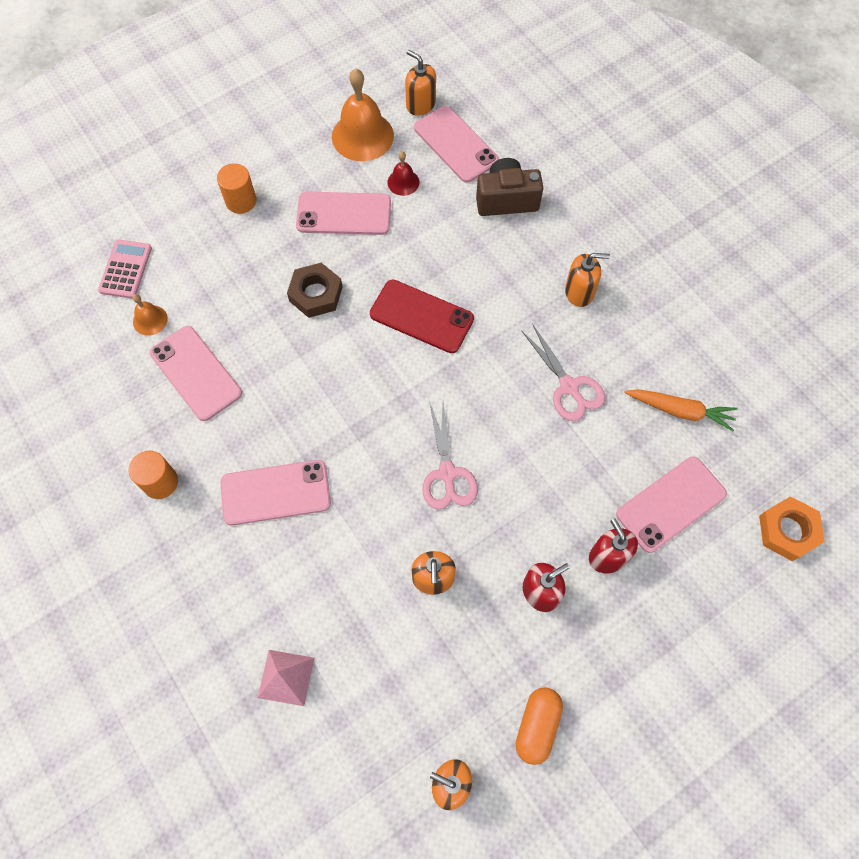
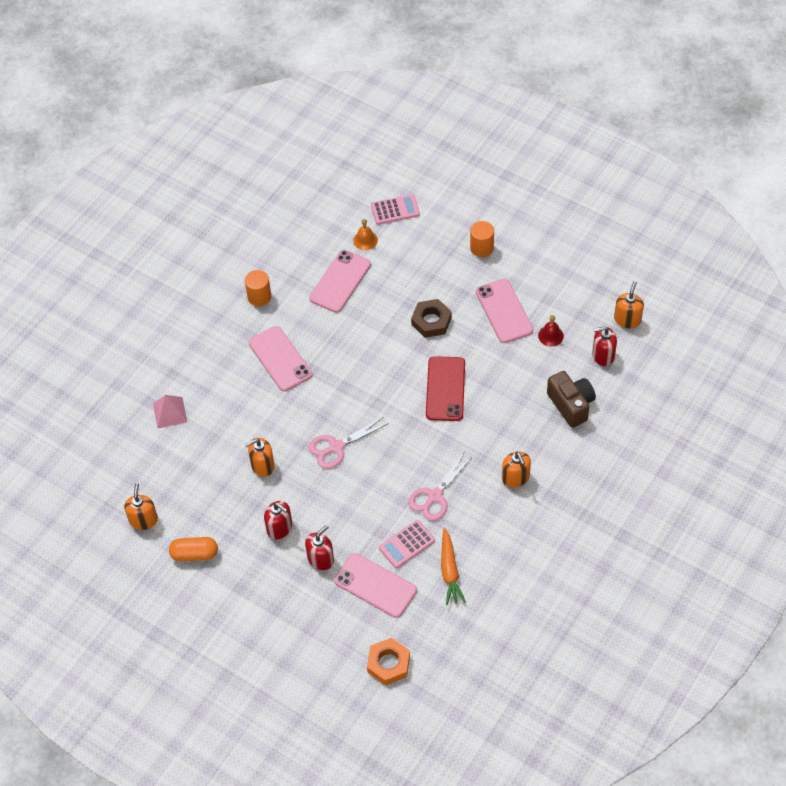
camera: 70 degrees right, 10 degrees down
(362, 136) = (577, 295): orange bell -> none
(455, 144) = (603, 355): pink phone -> red soap dispenser
(625, 444) = (407, 544): none -> pink calculator

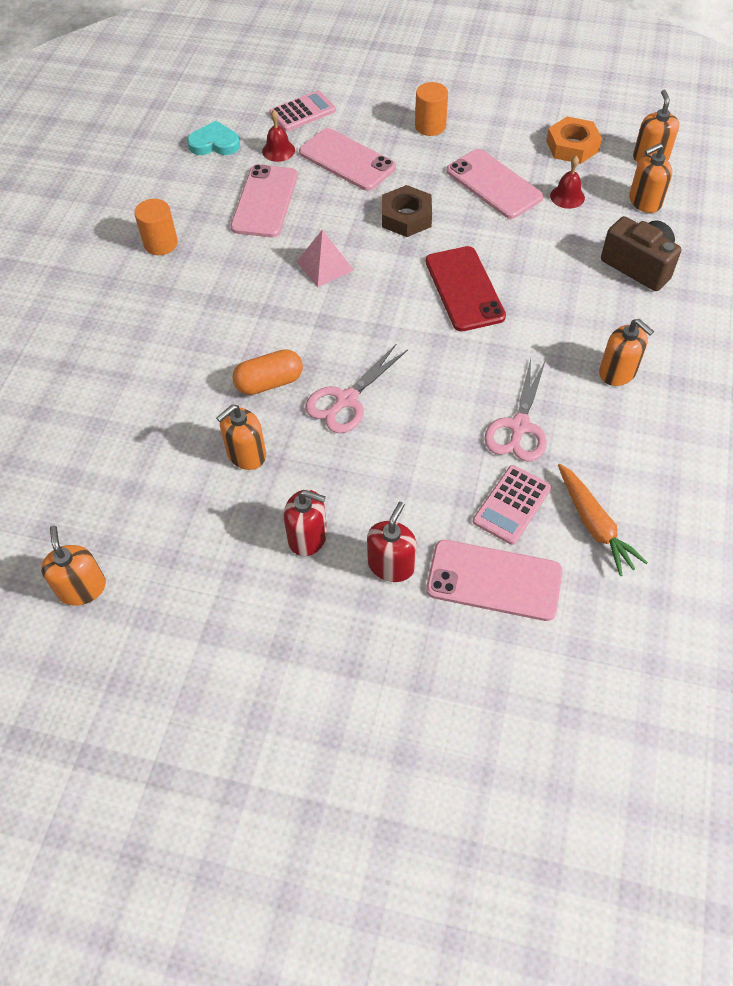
camera: 20 degrees left, 0 degrees up
(170, 412) = (77, 419): pink pyramid -> pink pyramid (325, 265)
(194, 554) = (185, 617): orange capsule -> orange capsule (269, 382)
(280, 359) = (218, 309): pink phone -> pink phone (347, 160)
(323, 221) = (214, 143): none -> turquoise heart
(365, 240) = (278, 150): orange bell -> red bell
(388, 664) = (574, 700): orange nut -> orange nut (572, 146)
(603, 355) = (644, 202): red soap dispenser -> orange soap dispenser

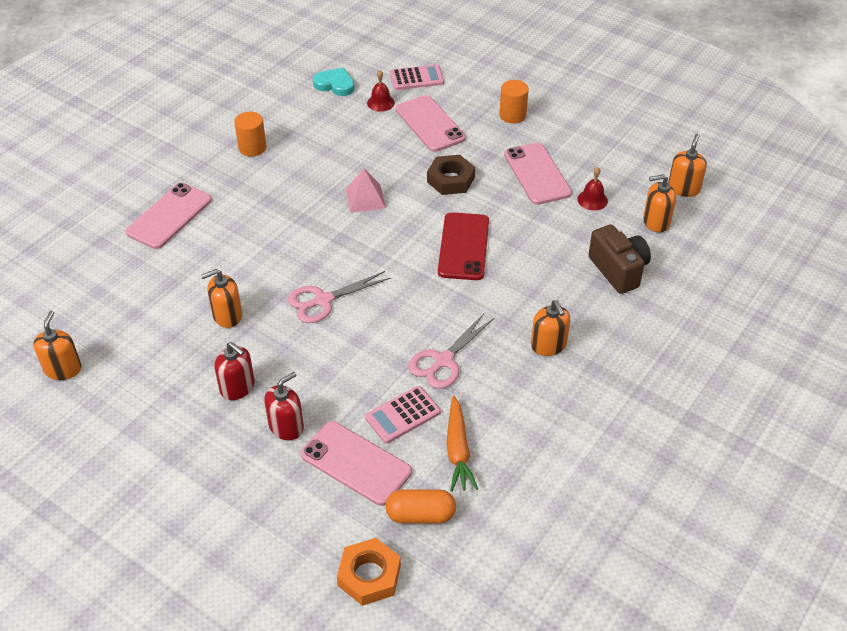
camera: 20 degrees right, 10 degrees down
(265, 201) = (348, 138): pink phone -> pink phone (169, 216)
(269, 382) = (273, 270): orange capsule -> orange capsule (420, 515)
(572, 146) = (621, 161): orange nut -> orange nut (369, 576)

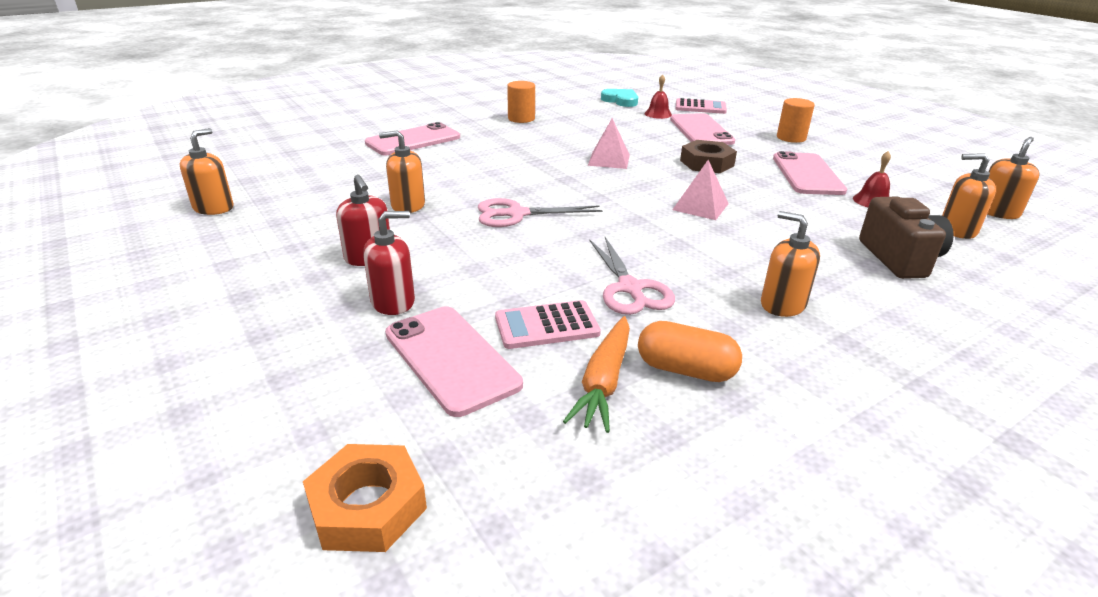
camera: 20 degrees right, 15 degrees down
(420, 515) = (503, 445): orange capsule -> orange capsule (685, 370)
(443, 361) = (630, 288): pink scissors -> pink scissors turned 75 degrees counterclockwise
(463, 246) = (700, 206): red phone -> pink pyramid
(548, 345) = (782, 304): orange soap dispenser -> orange soap dispenser turned 135 degrees clockwise

